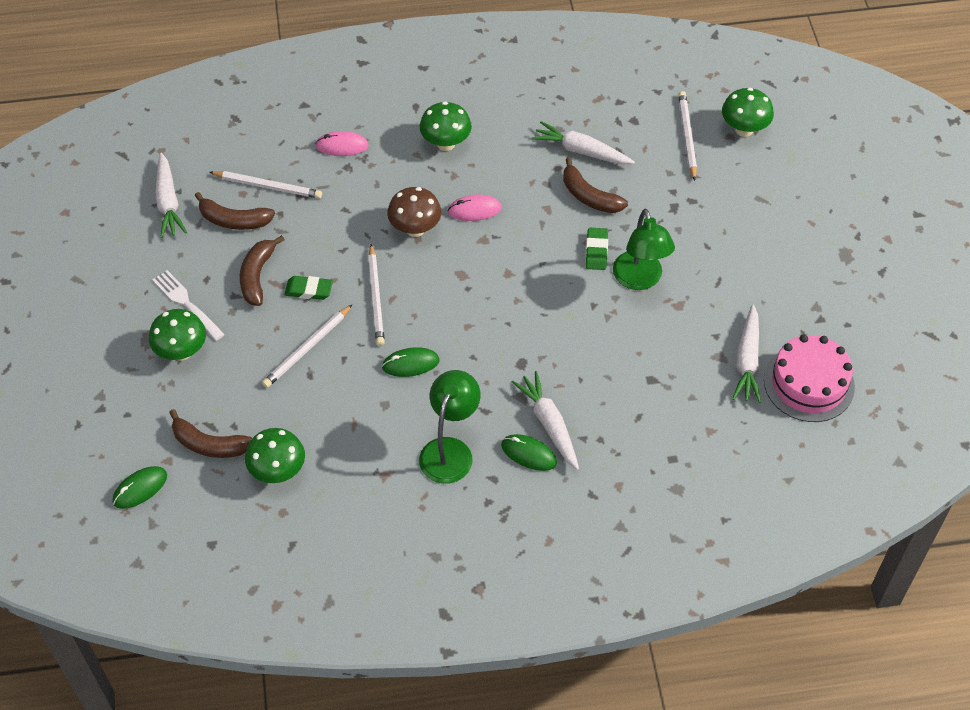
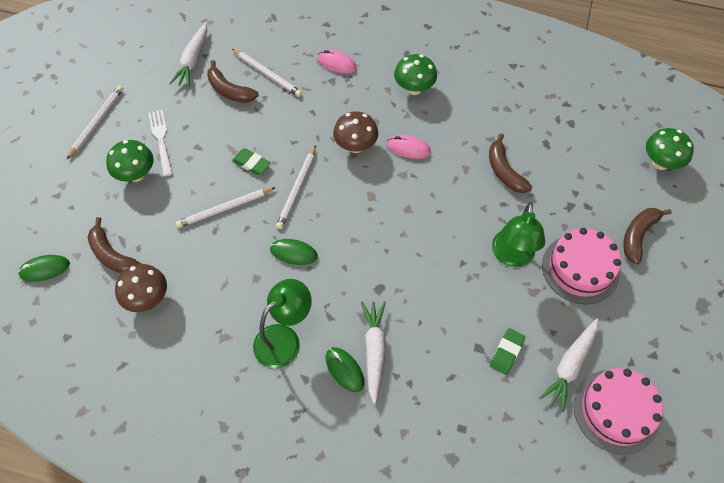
camera: 25 degrees right, 5 degrees up
(257, 276) = (221, 138): brown banana -> brown banana (638, 236)
(278, 471) = (147, 298): green mushroom -> brown mushroom
(581, 151) = (516, 132): white carrot -> none
(596, 251) = (487, 218): green eraser -> green eraser (506, 352)
(687, 136) = (609, 151): white pencil -> white pencil (97, 122)
(713, 265) = (580, 269): none -> pink cake

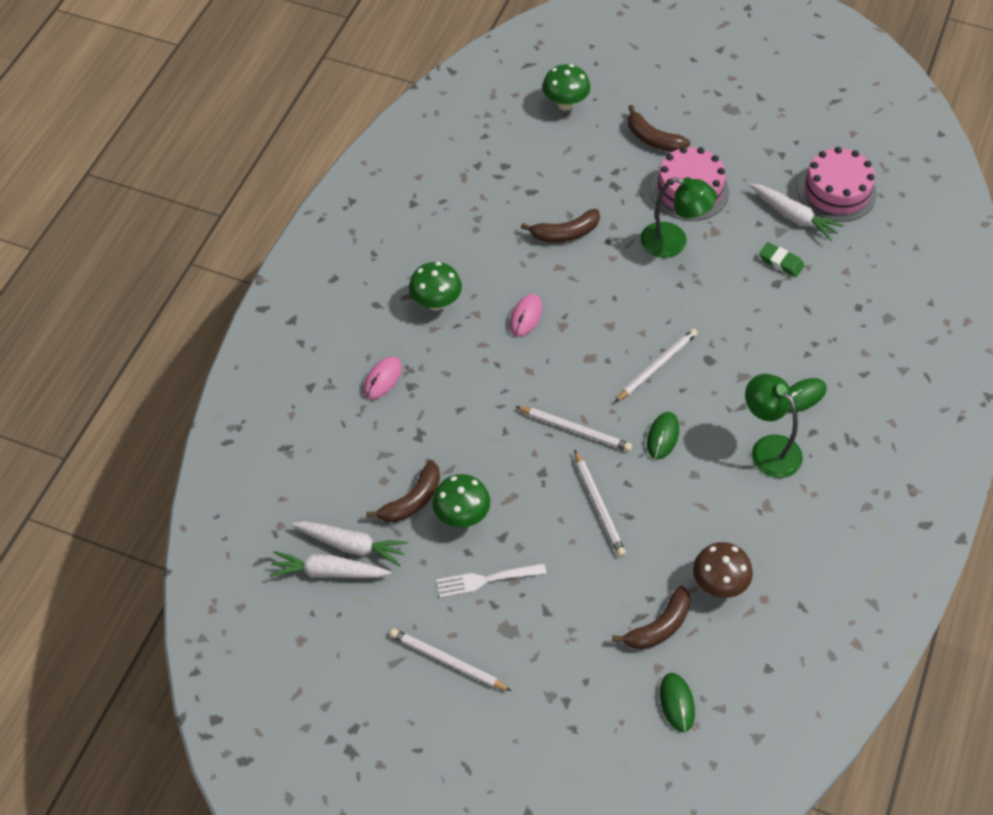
camera: 85 degrees left, 5 degrees down
(136, 174) = (540, 606): green mushroom -> green mushroom (461, 516)
(251, 163) = (534, 476): green eraser -> none
(267, 74) = (389, 456): white pencil -> white pencil (657, 366)
(355, 146) = (517, 368): brown mushroom -> none
(374, 351) = (781, 370): white carrot -> white carrot (328, 572)

